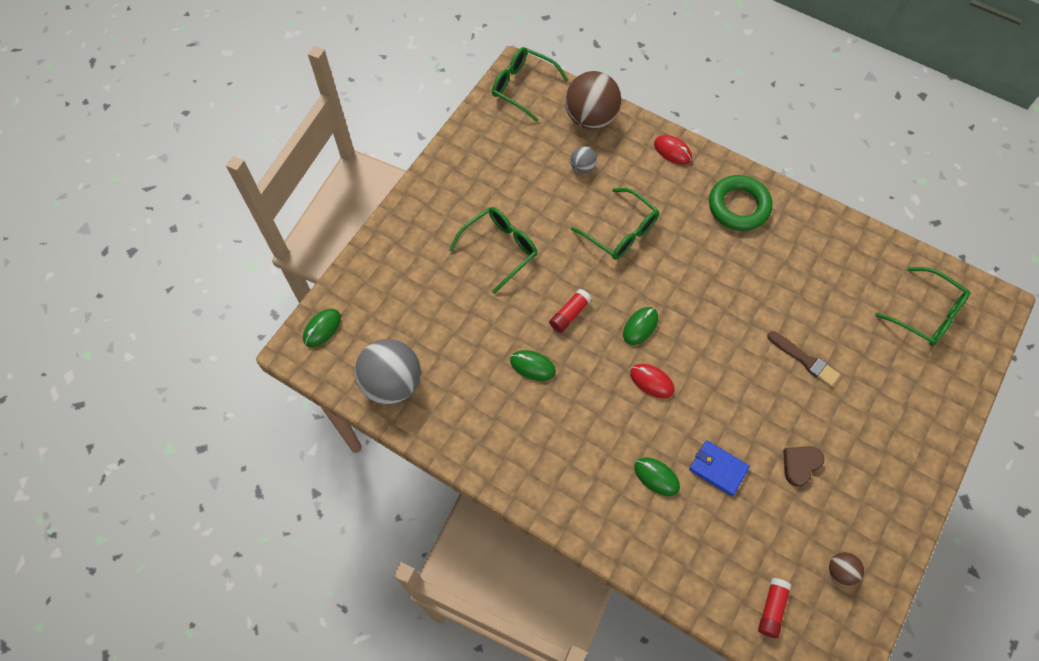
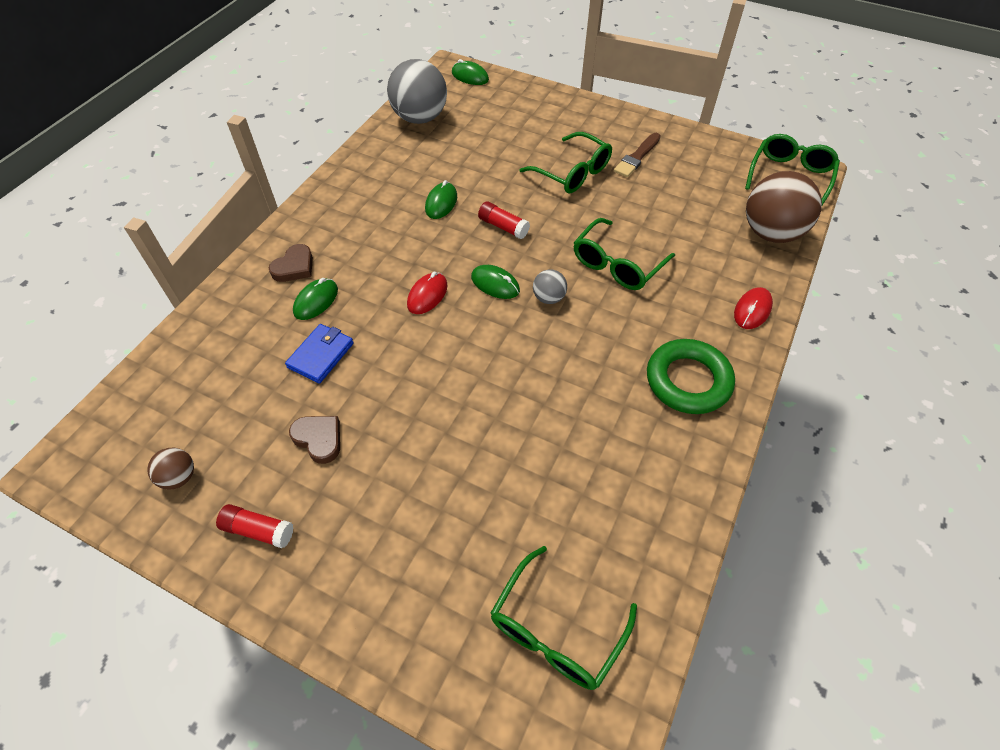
camera: 85 degrees right, 10 degrees down
(582, 167) = (697, 229): grey ball -> grey ball (548, 298)
(612, 500) = (294, 267): none -> brown heart
(772, 609) = (153, 403): red glue stick -> red glue stick (258, 530)
(804, 360) = (464, 451): brown brush -> brown brush (637, 157)

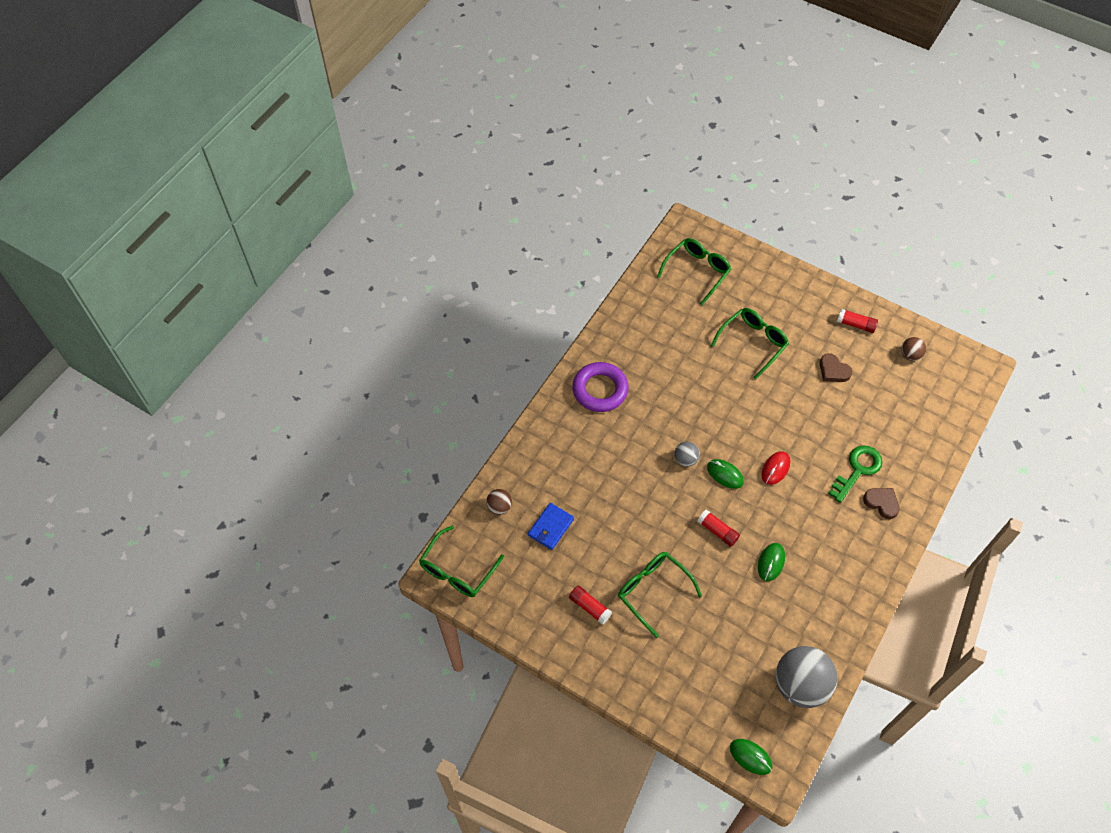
camera: 175 degrees left, 5 degrees up
(294, 267) = (881, 503): brown heart -> brown heart turned 90 degrees clockwise
(316, 301) = (857, 470): green mouse -> green key
(321, 355) = (844, 426): blue wallet -> blue wallet (551, 527)
(617, 264) = (629, 486): green glasses -> green glasses (753, 343)
(637, 157) = (589, 607): brown brush -> red glue stick
(688, 381) = (600, 390): green ring -> purple ring
(752, 310) = (540, 438): red mouse -> none
(771, 233) = (499, 507): brown ball -> brown ball, size x0.47

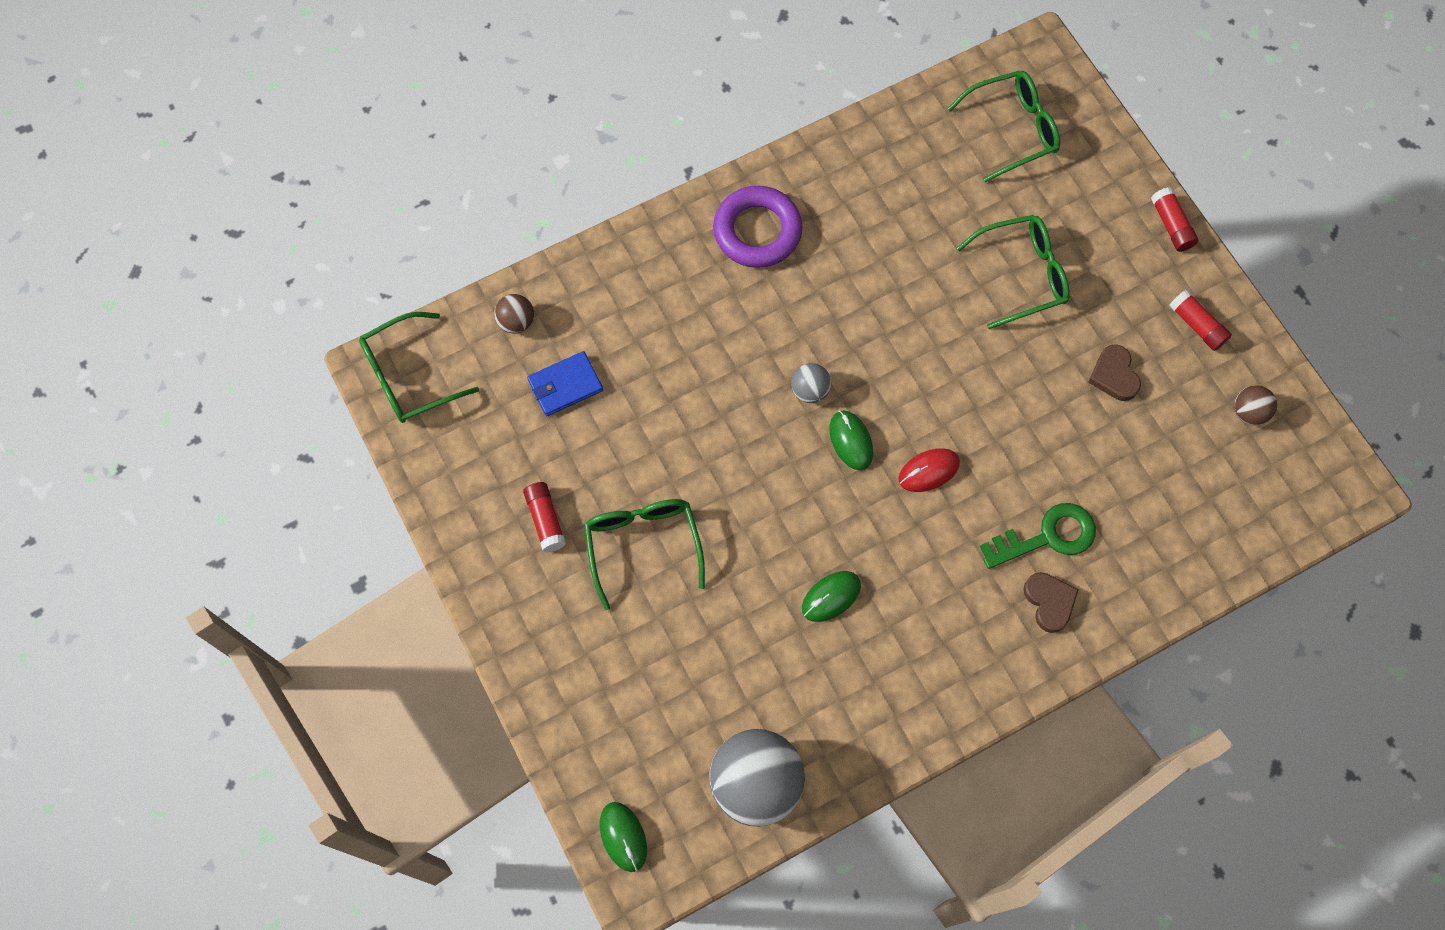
camera: 30 degrees right, 10 degrees up
(717, 531) = (786, 513): red glue stick -> red glue stick (1171, 225)

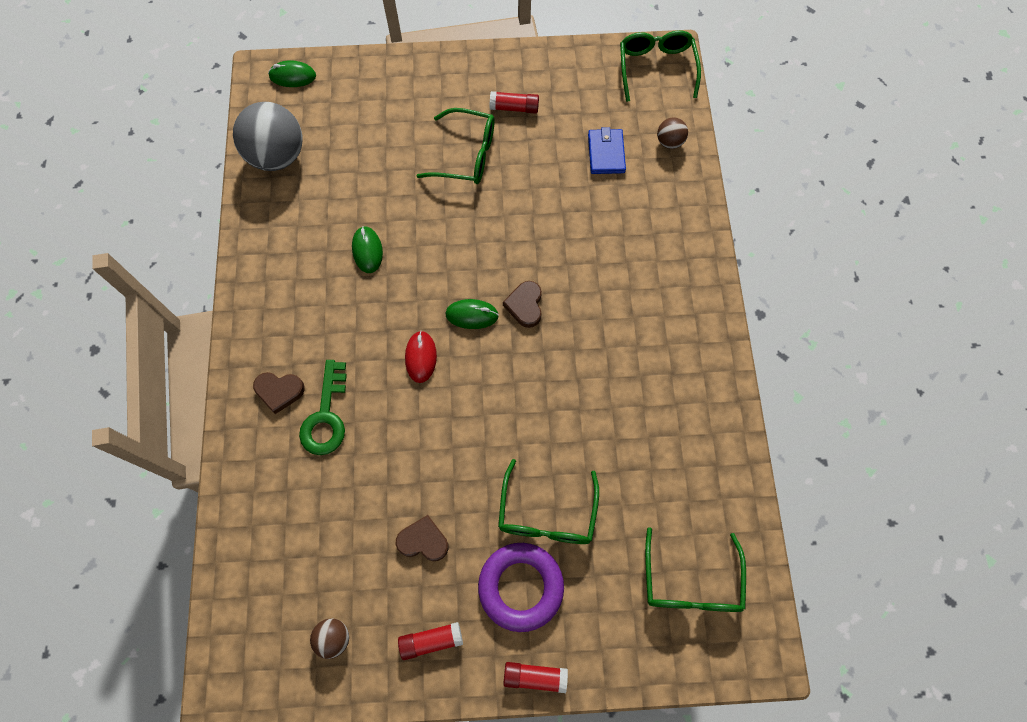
camera: 115 degrees right, 0 degrees up
(757, 231) = (676, 327): purple ring -> purple ring (521, 587)
(810, 390) = (525, 305): grey ball -> brown heart

